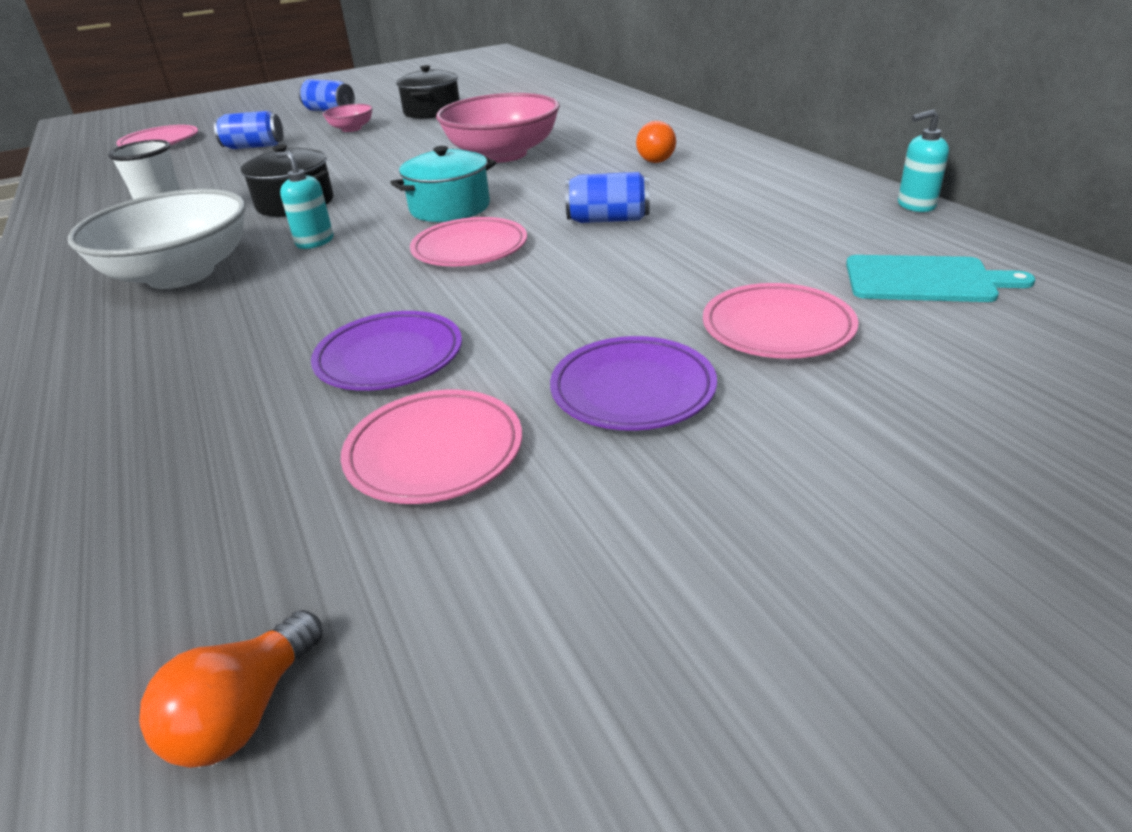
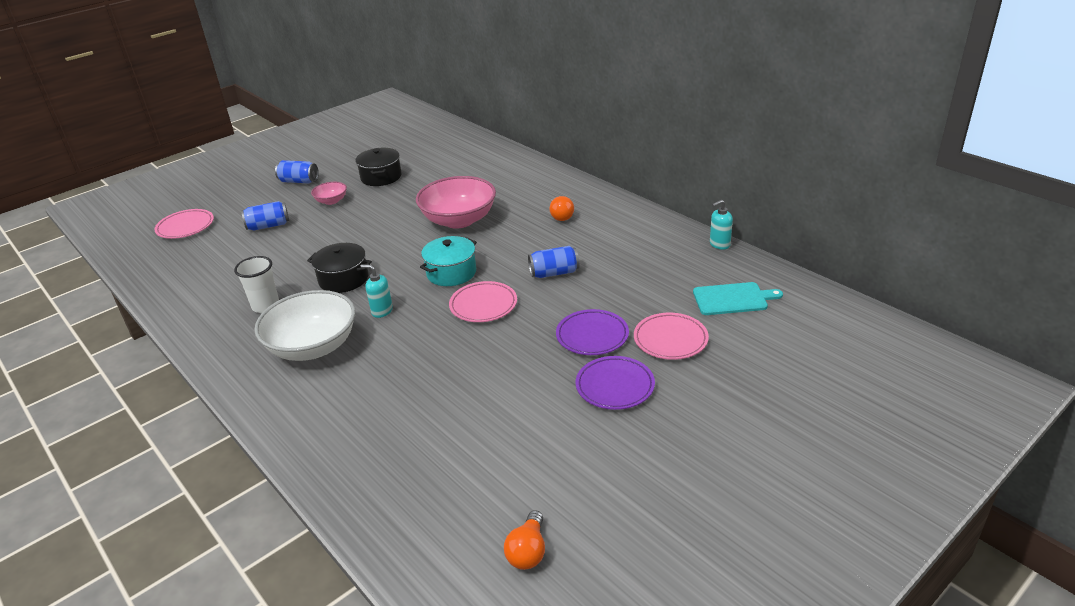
camera: 15 degrees left, 0 degrees up
(389, 358) = (483, 386): purple plate -> purple plate (592, 336)
(434, 453) = (538, 434): pink plate -> none

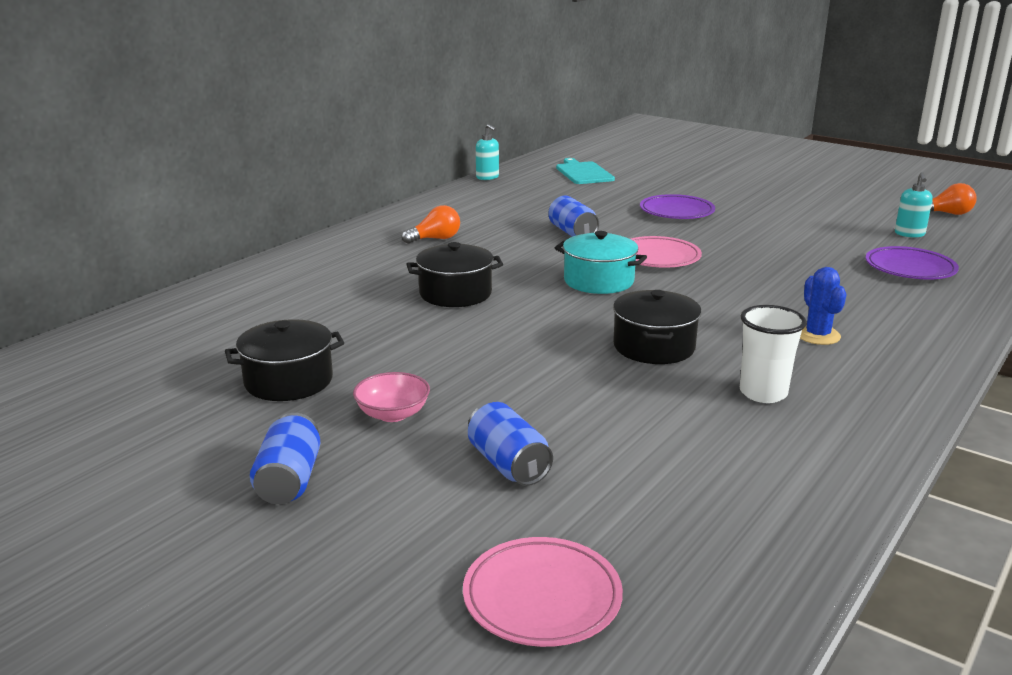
camera: 105 degrees left, 10 degrees down
(313, 347) = (817, 335): white bowl -> blue cactus
(382, 311) = (710, 308): turquoise soap dispenser -> turquoise soap dispenser (909, 234)
(459, 220) = (455, 294): pink bowl -> black pot
(615, 386) = (741, 201): purple plate -> purple plate (910, 268)
(670, 340) = (660, 188): pink plate -> none

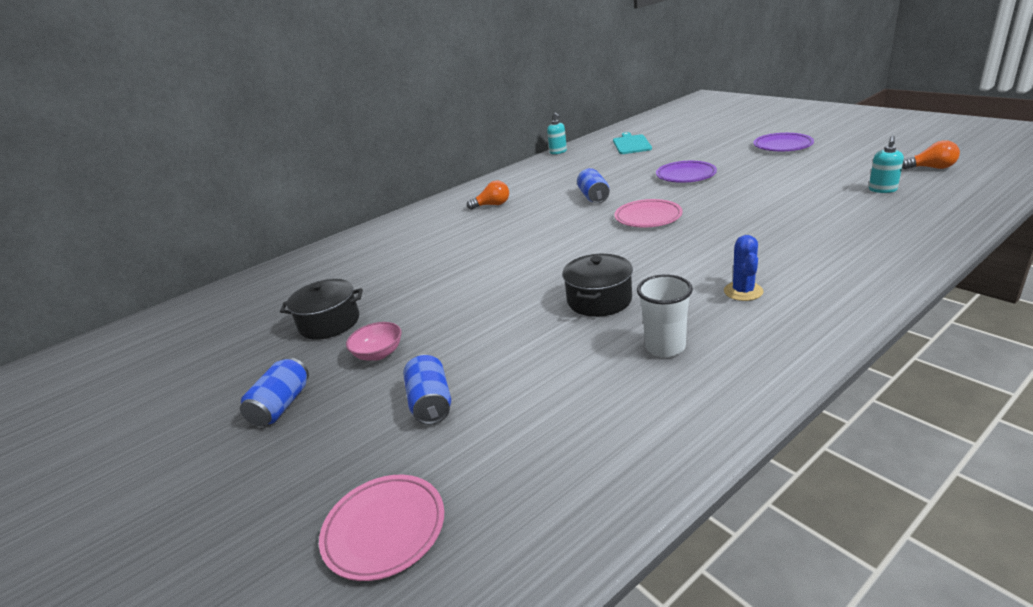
camera: 20 degrees right, 5 degrees up
(455, 294) = (479, 251): black pot -> none
(599, 281) = (589, 239): turquoise pot -> none
(910, 268) = (865, 224): purple plate -> purple plate (782, 146)

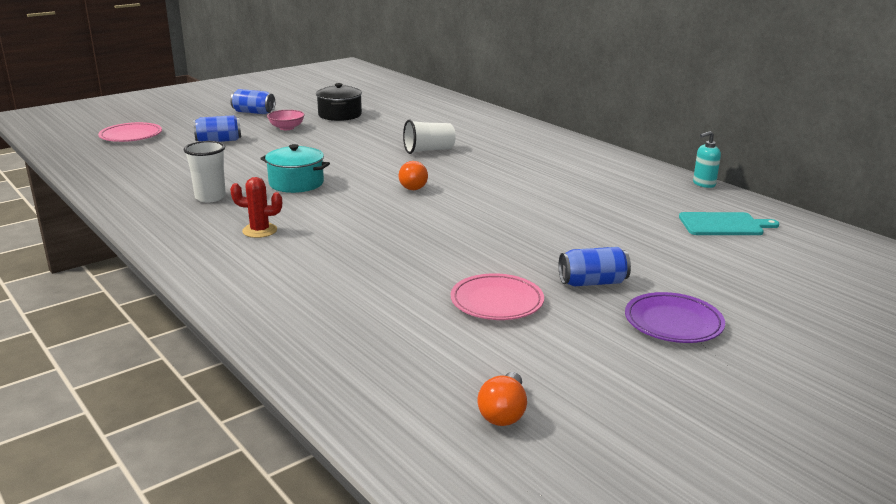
camera: 85 degrees right, 5 degrees down
(483, 247) = (428, 150): none -> white cup
(492, 205) = (530, 153): orange light bulb -> orange light bulb (412, 186)
(594, 197) = (525, 193): blue can -> blue can (592, 282)
(599, 300) = (296, 183): black pot -> turquoise pot
(648, 217) = (448, 212): pink plate -> pink plate (496, 302)
(685, 175) = (569, 242): purple plate -> none
(743, 291) = (259, 231): blue cactus -> red cactus
(882, 190) = (439, 349): turquoise soap dispenser -> none

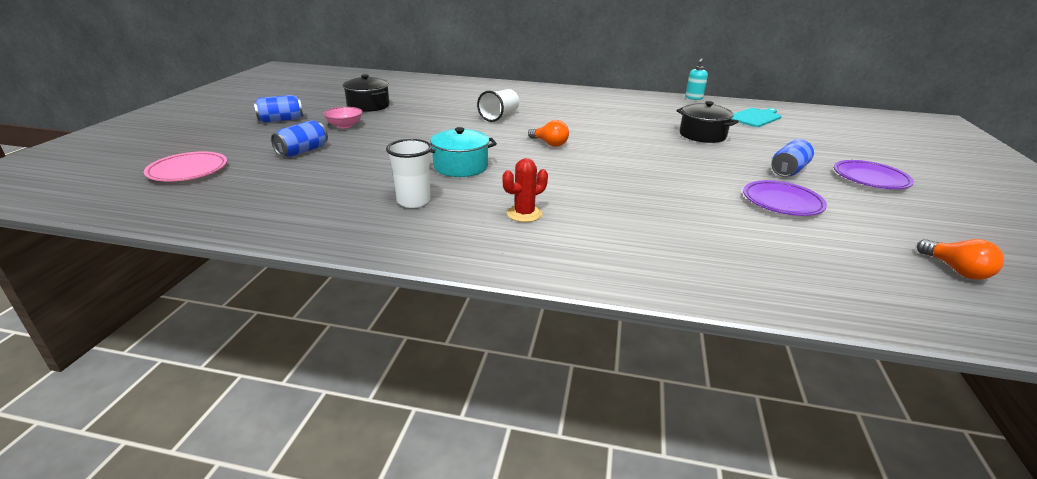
camera: 40 degrees left, 5 degrees up
(496, 302) = (782, 202): pink plate -> purple plate
(593, 223) = (702, 135): none -> black pot

